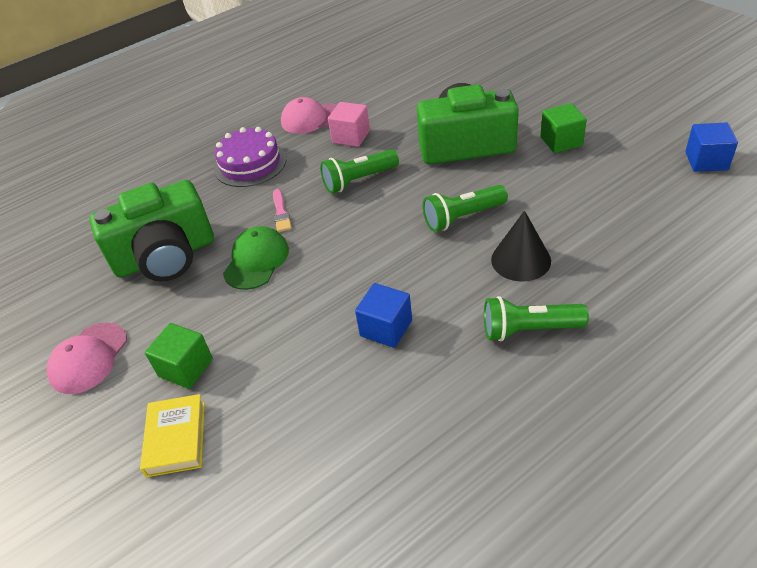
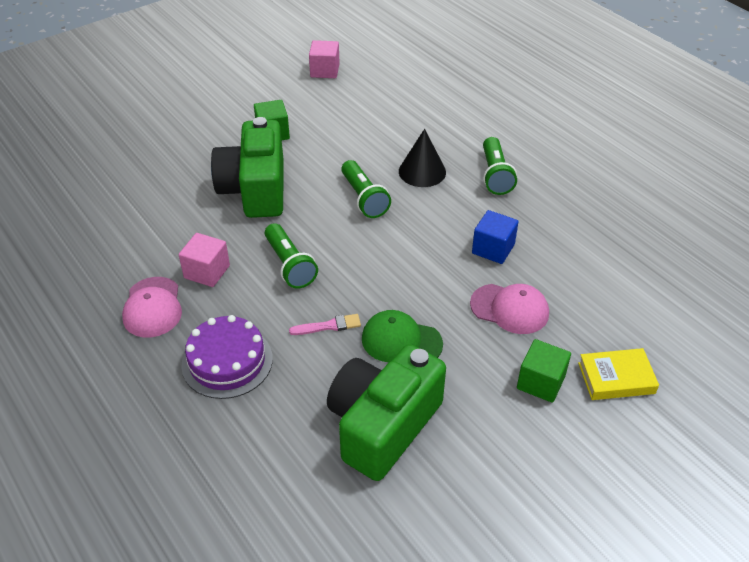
camera: 95 degrees left, 0 degrees up
(88, 358) = (532, 471): pink cap -> pink cap (509, 309)
(166, 256) = (383, 425): green camera -> green camera turned 120 degrees counterclockwise
(706, 161) = (325, 71): blue cube -> pink cube

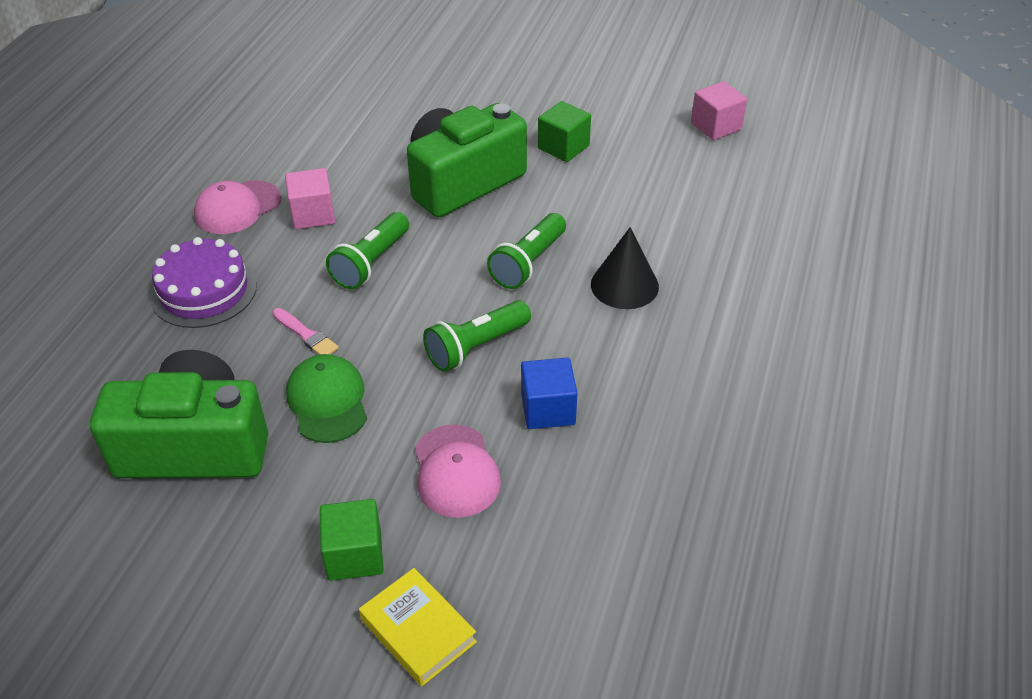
camera: 55 degrees right, 0 degrees up
(495, 175) = (688, 350): green flashlight -> green flashlight (476, 347)

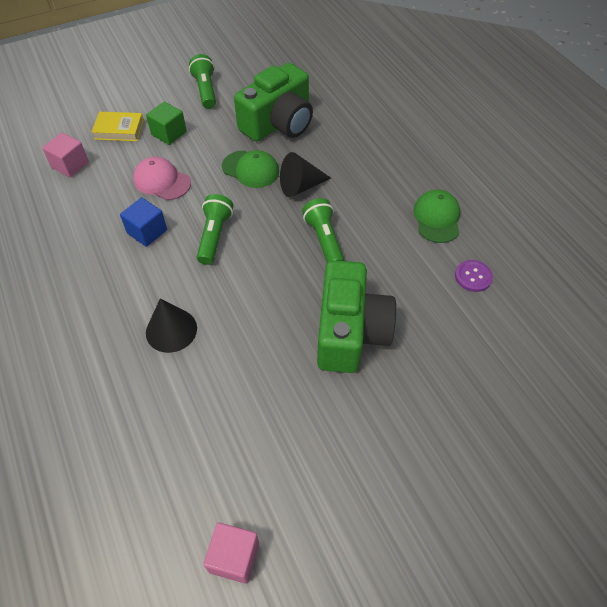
camera: 135 degrees right, 10 degrees up
(204, 291) = (376, 171): purple cake -> none
(237, 208) = (437, 218): pink cap -> green cap
(298, 150) = (473, 276): none -> purple button
(306, 335) = (300, 186): pink brush -> black cone
(313, 214) = (395, 243): pink cube -> pink cube (70, 165)
(528, 263) = (242, 303): green flashlight -> green flashlight (205, 90)
(563, 147) = (325, 420): green cube -> none

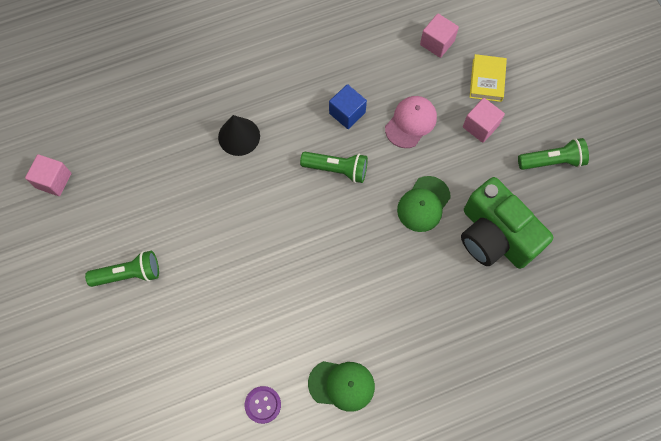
camera: 95 degrees right, 15 degrees up
(169, 133) = (480, 126): green cube -> pink cube
(300, 186) = (396, 251): black cone -> none
(324, 240) = (322, 267): green flashlight -> green flashlight (128, 274)
(350, 332) = (217, 278): green camera -> none

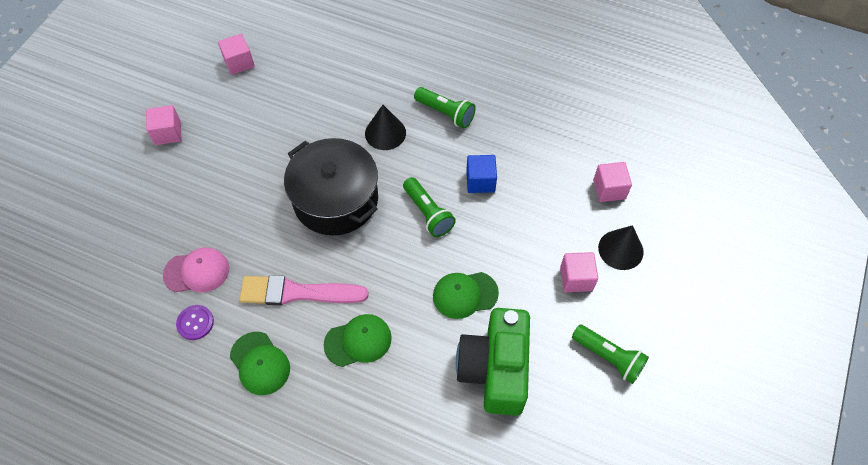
camera: 45 degrees right, 10 degrees down
(64, 289) = (168, 133): none -> pink cube
(128, 274) = (215, 158): green flashlight -> green flashlight (445, 113)
(260, 220) = (335, 199): none -> black pot
(310, 312) = (297, 292): none -> pink brush
(390, 304) = (358, 341): none -> green cap
(411, 122) = (522, 228): pink cap -> pink cap (197, 271)
(487, 80) = (620, 249): yellow book -> black cone

